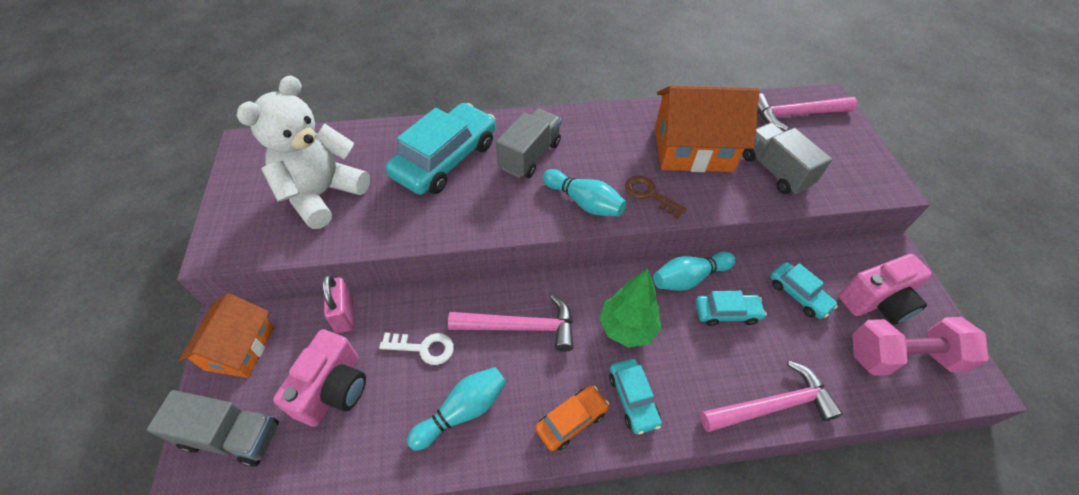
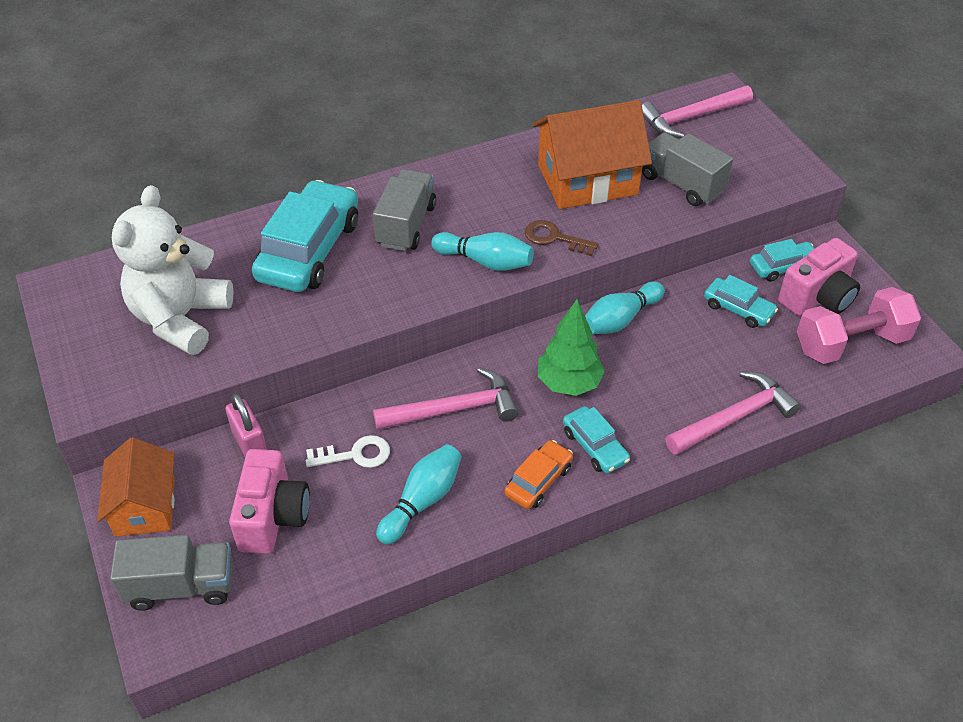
camera: 15 degrees left, 5 degrees down
(726, 313) = (668, 344): turquoise car -> turquoise car (783, 267)

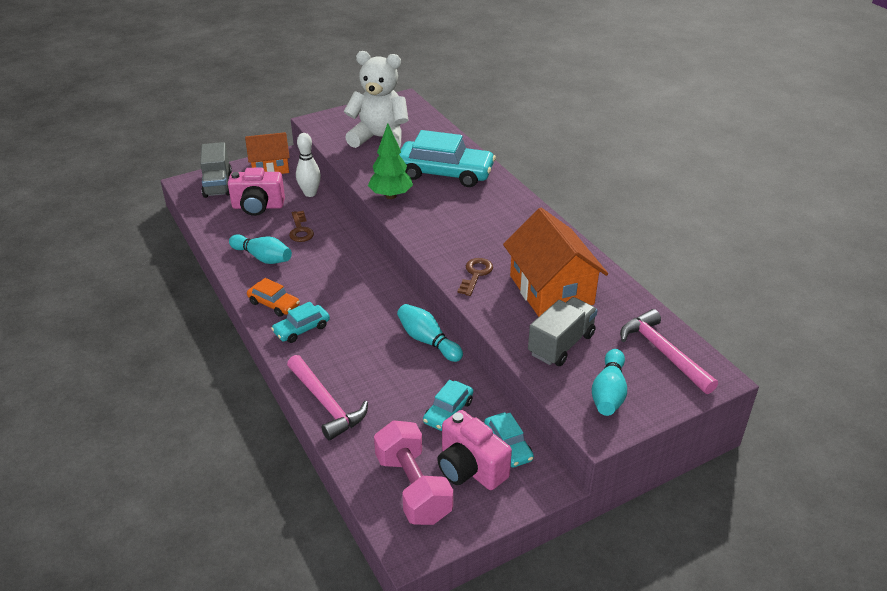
camera: 85 degrees right, 10 degrees down
(250, 445) = (310, 193): pink padlock -> white bowling pin
(355, 455) = (300, 230): white key -> brown key
(406, 225) = (476, 208): grey truck -> none
(454, 409) = (336, 265): pink hammer -> none
(485, 261) = (444, 243): turquoise bowling pin -> turquoise bowling pin (609, 393)
(568, 383) = (360, 315): green tree -> green tree (391, 196)

